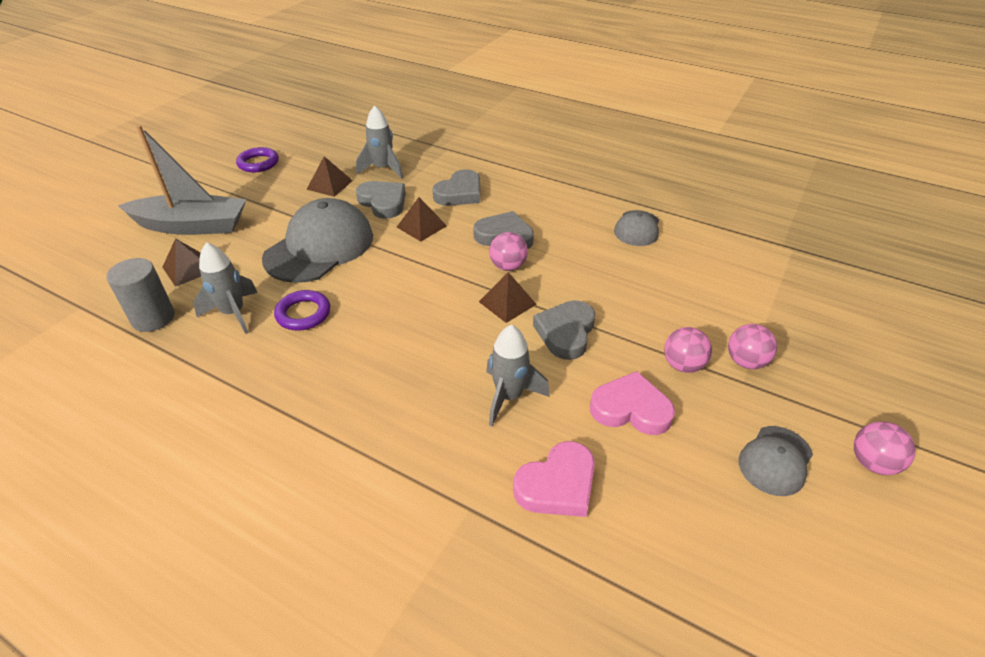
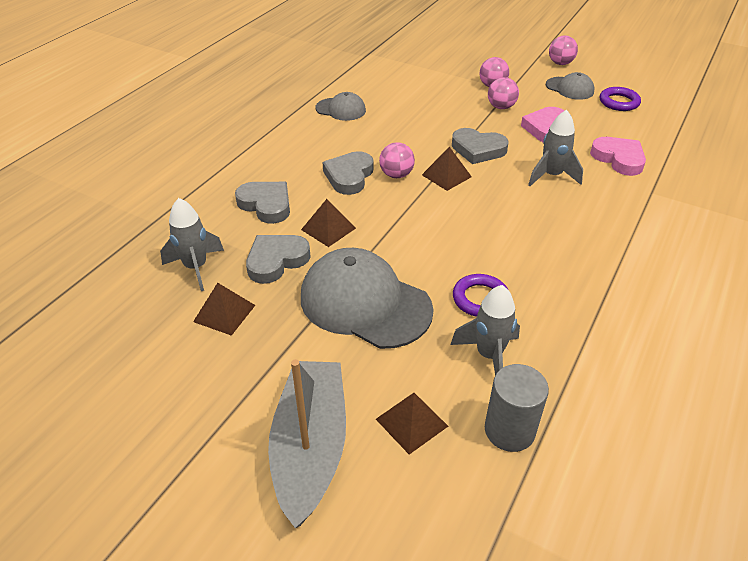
camera: 90 degrees left, 0 degrees up
(258, 163) = (138, 406): purple ring -> purple ring (619, 102)

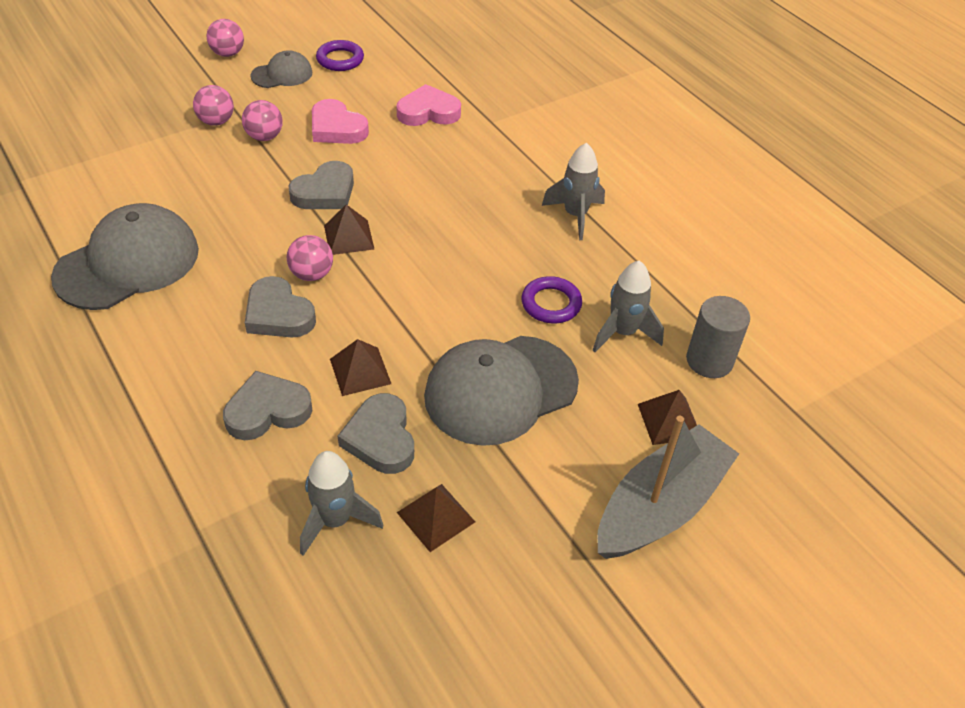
camera: 65 degrees left, 5 degrees up
(310, 447) = (660, 506): grey boat -> grey boat turned 105 degrees clockwise
(341, 109) = (128, 263): grey cap -> grey cap, size x1.92
(551, 176) = (415, 166): grey rocket -> grey rocket (575, 215)

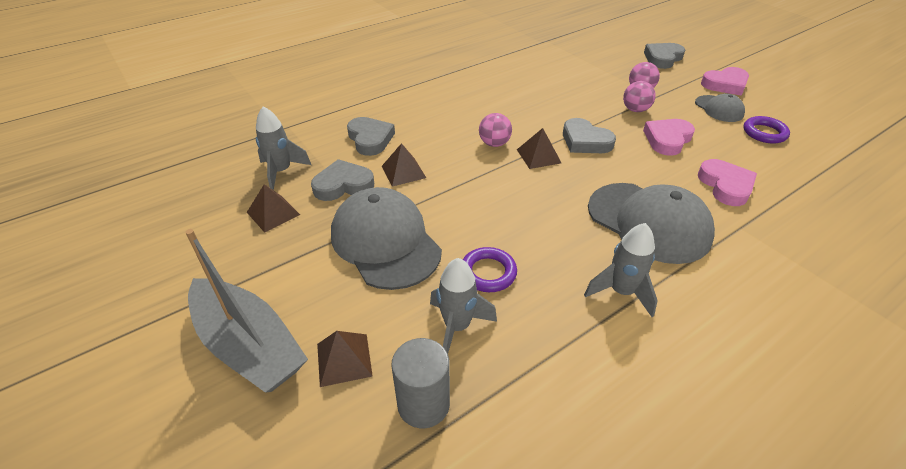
camera: 90 degrees right, 5 degrees down
(128, 263) = (488, 80): grey cap -> grey cap (648, 222)
(228, 54) = (725, 84): pink ball -> pink heart
(278, 314) = (453, 134): grey heart -> grey heart (662, 58)

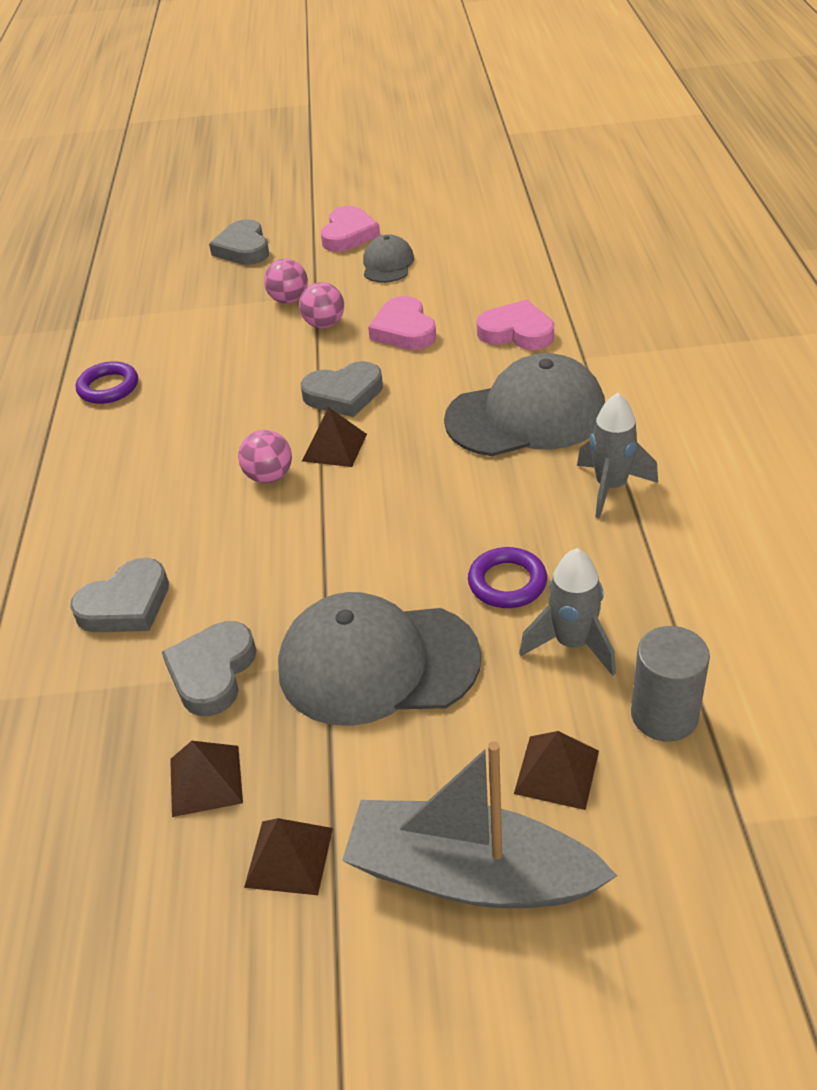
camera: 55 degrees left, 0 degrees up
(249, 346) = (470, 874): grey boat -> grey boat turned 150 degrees counterclockwise
(281, 172) = (105, 743): grey rocket -> none
(370, 139) = (126, 604): grey heart -> grey heart turned 135 degrees clockwise
(403, 172) = (243, 593): brown pyramid -> brown pyramid (289, 857)
(719, 109) = (387, 264): grey cap -> grey cap turned 90 degrees counterclockwise
(764, 133) = (459, 259): purple ring -> purple ring (108, 387)

